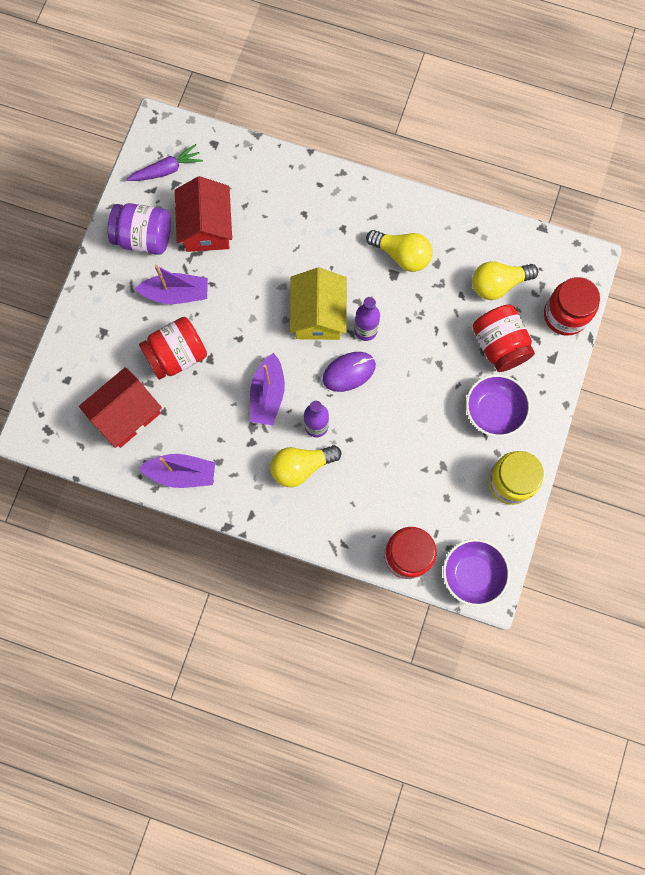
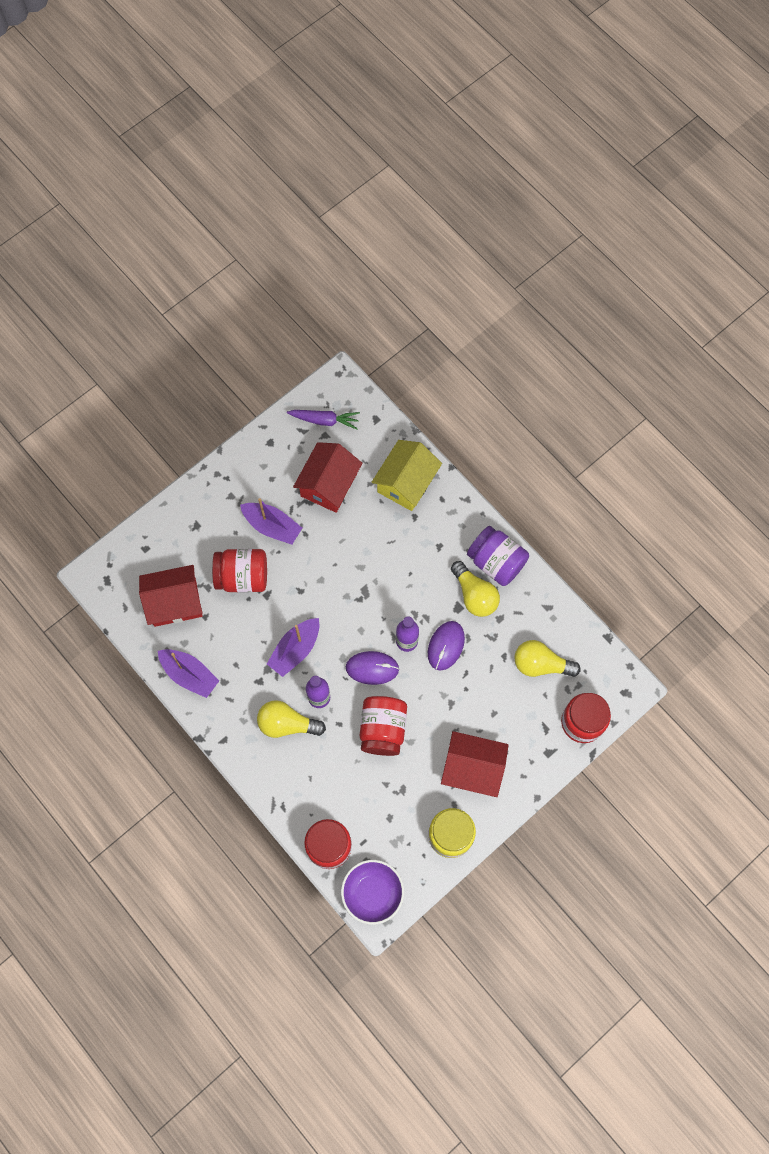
camera: 30 degrees right, 5 degrees down
(144, 238) = (273, 466): purple jar -> purple jar (496, 562)
(318, 315) = (376, 607): yellow house -> yellow house (406, 482)
(403, 315) = (446, 646): none -> purple mouse
(494, 411) = (472, 768): purple bowl -> red house
(499, 345) = (511, 716): red jar -> red jar (383, 729)

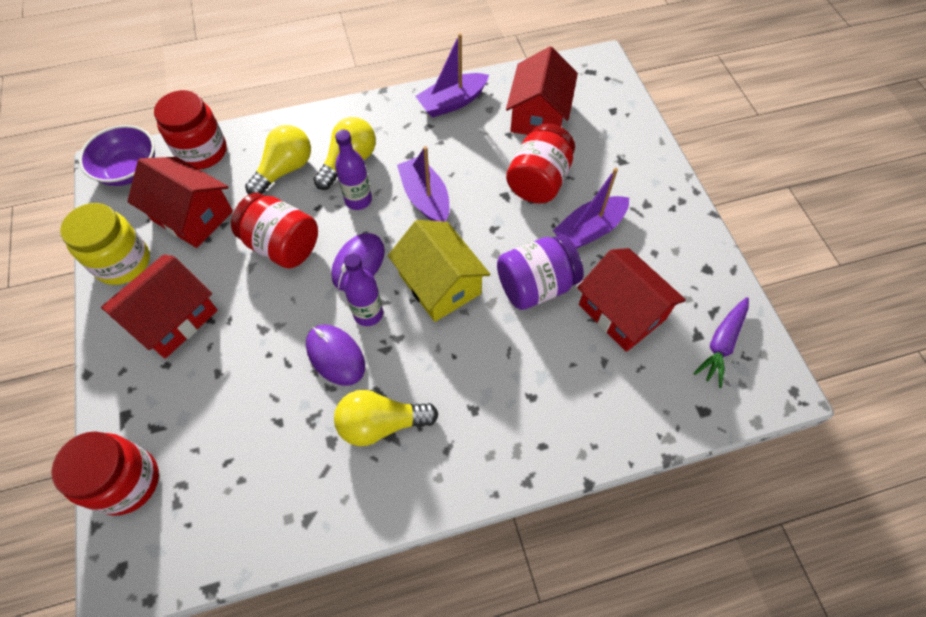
camera: 115 degrees right, 10 degrees down
(389, 812) = (192, 216): none -> red house
(406, 482) = (587, 408): yellow house -> yellow house (439, 284)
(496, 562) = (412, 477): purple jar -> purple jar (535, 286)
(540, 664) = (237, 465): yellow light bulb -> yellow light bulb (285, 170)

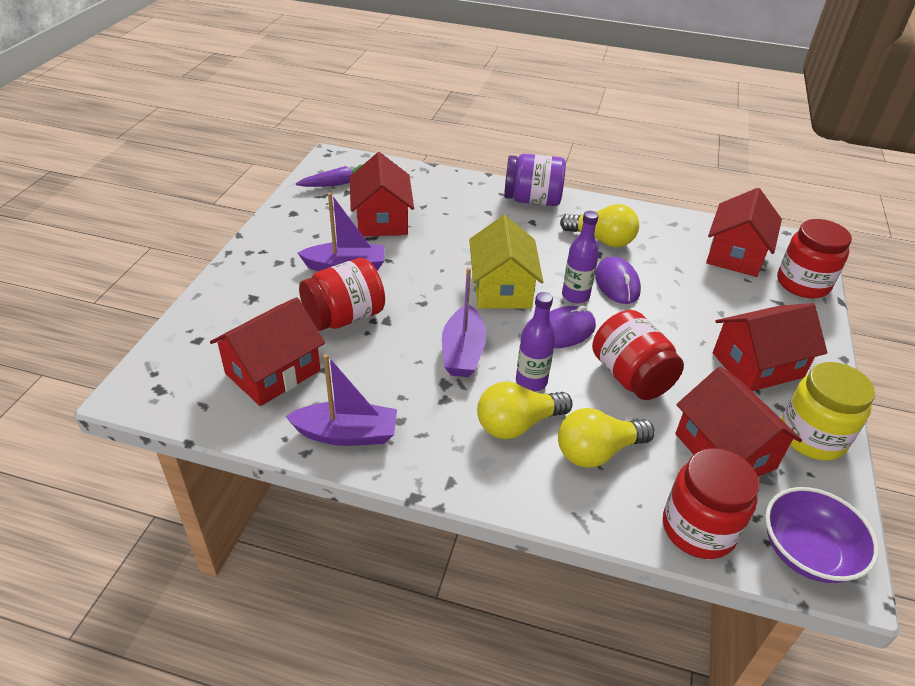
camera: 150 degrees left, 20 degrees down
(215, 495) = (735, 254): none -> red house
(535, 286) = (427, 256): purple jar -> purple jar (532, 200)

